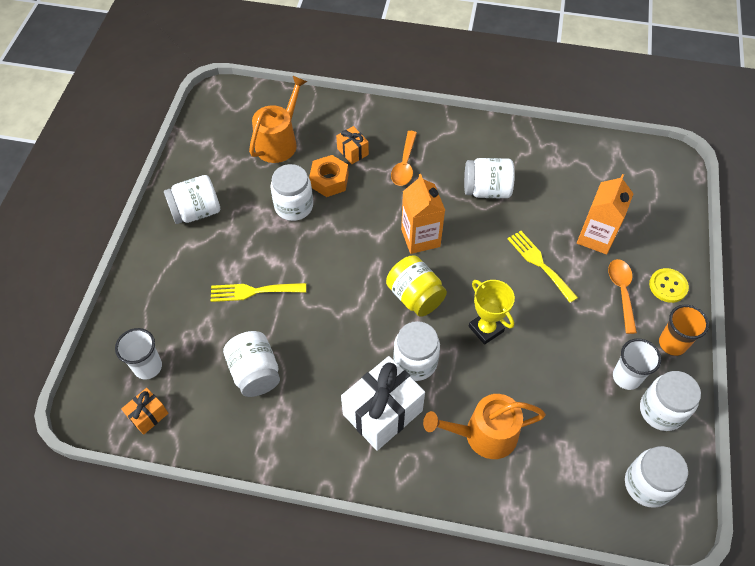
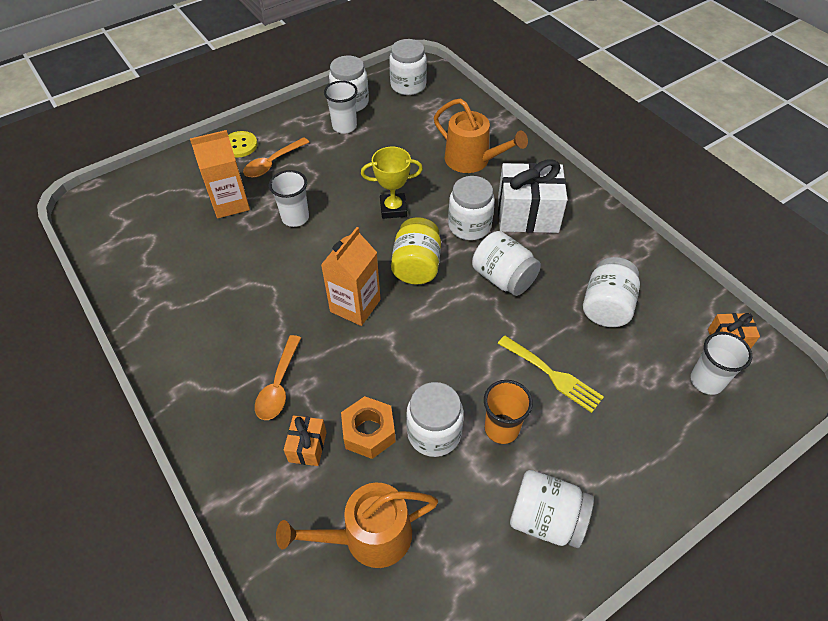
camera: 135 degrees left, 5 degrees down
(404, 164) = (279, 385): orange spoon -> orange spoon turned 135 degrees clockwise
(486, 190) = (248, 300): white jar -> white jar (503, 278)
(486, 329) = (393, 209): yellow trophy -> yellow trophy turned 75 degrees clockwise
(539, 263) = (295, 218): yellow fork -> white cup
(672, 343) = (291, 121): orange cup -> orange cup (501, 429)

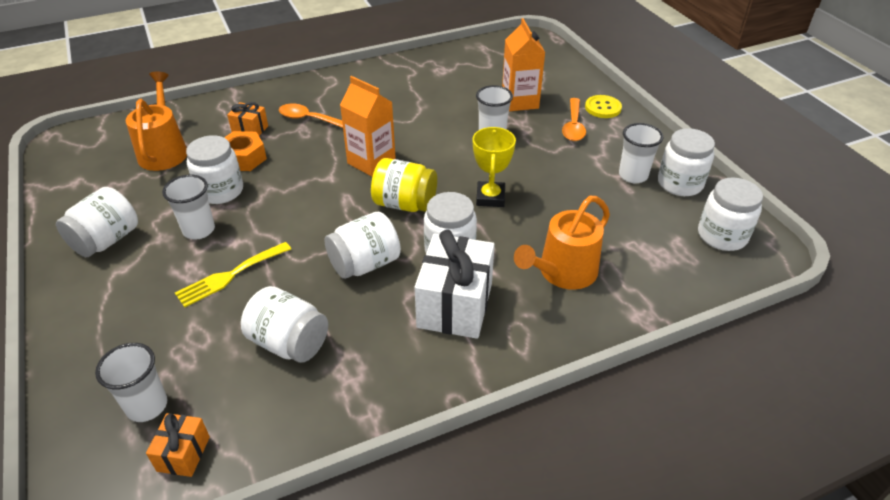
camera: 100 degrees right, 10 degrees down
(273, 163) = (573, 126): orange spoon -> orange spoon turned 135 degrees counterclockwise
(501, 429) = (199, 230): orange cup -> white cup

